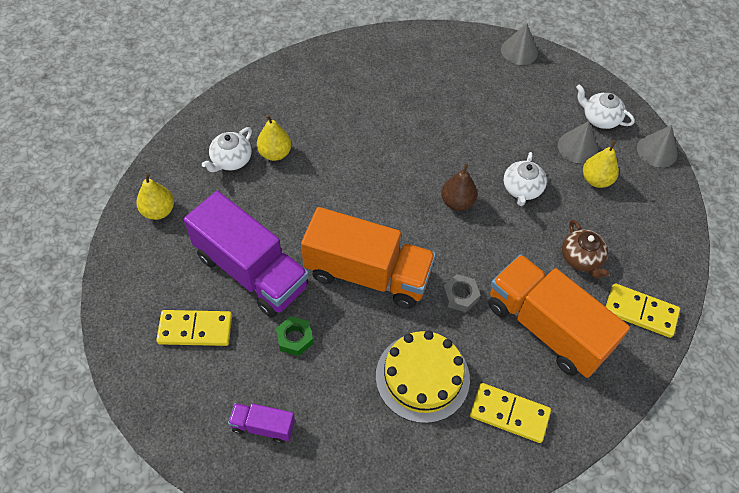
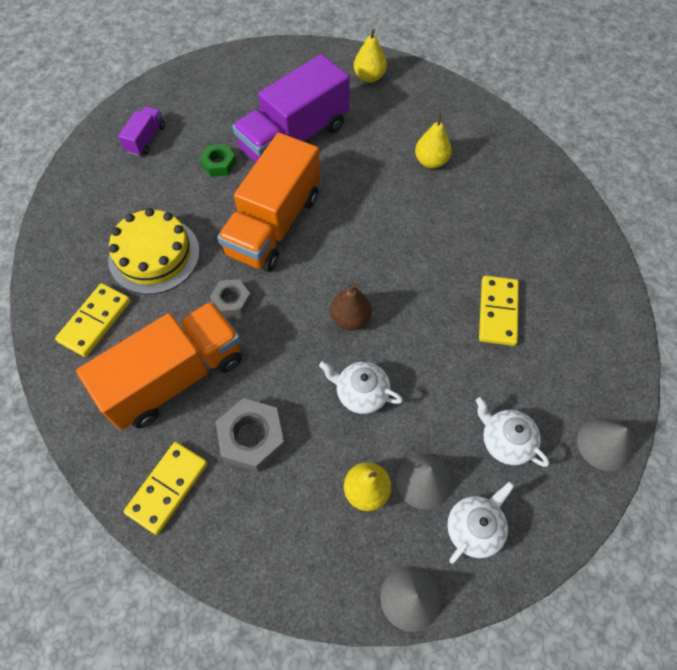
camera: 100 degrees right, 5 degrees up
(195, 329) = (244, 100): yellow domino -> yellow domino (498, 312)
(231, 160) = (424, 127): white teapot -> white teapot (505, 441)
(581, 258) = (252, 438): brown teapot -> grey nut

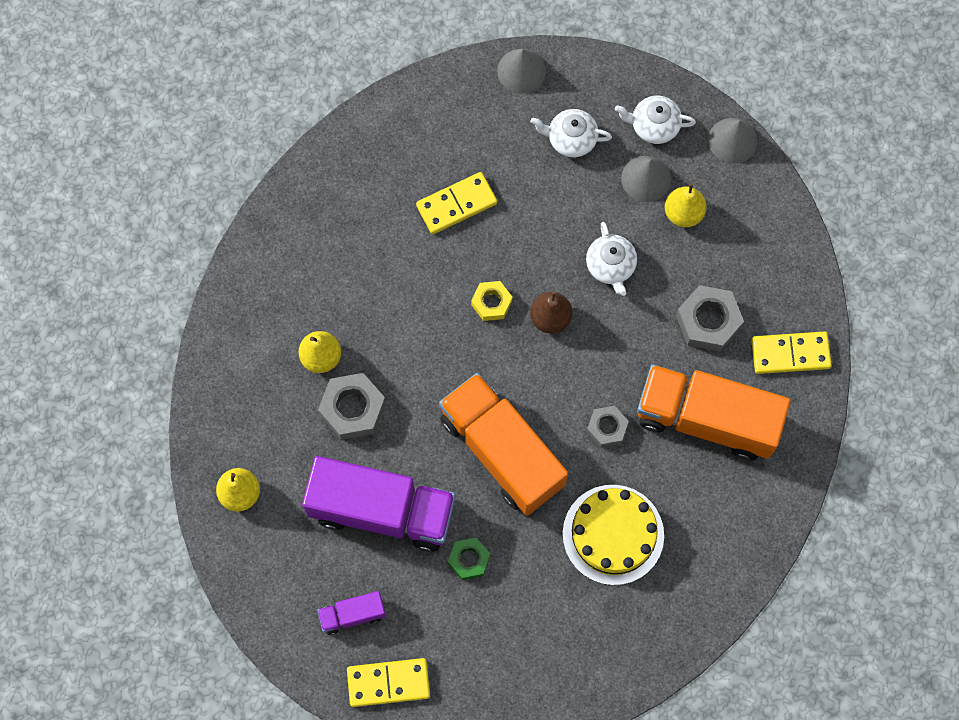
camera: 125 degrees left, 10 degrees up
(95, 321) = (711, 528): yellow domino -> yellow domino (388, 682)
(146, 139) = (490, 662): purple truck -> purple truck (352, 615)
(274, 224) = (502, 451): orange truck -> orange truck turned 120 degrees counterclockwise
(378, 159) = (352, 409): none -> grey nut
(394, 286) = (491, 303): none -> yellow nut
(505, 441) = (571, 139): white teapot -> white teapot turned 90 degrees clockwise

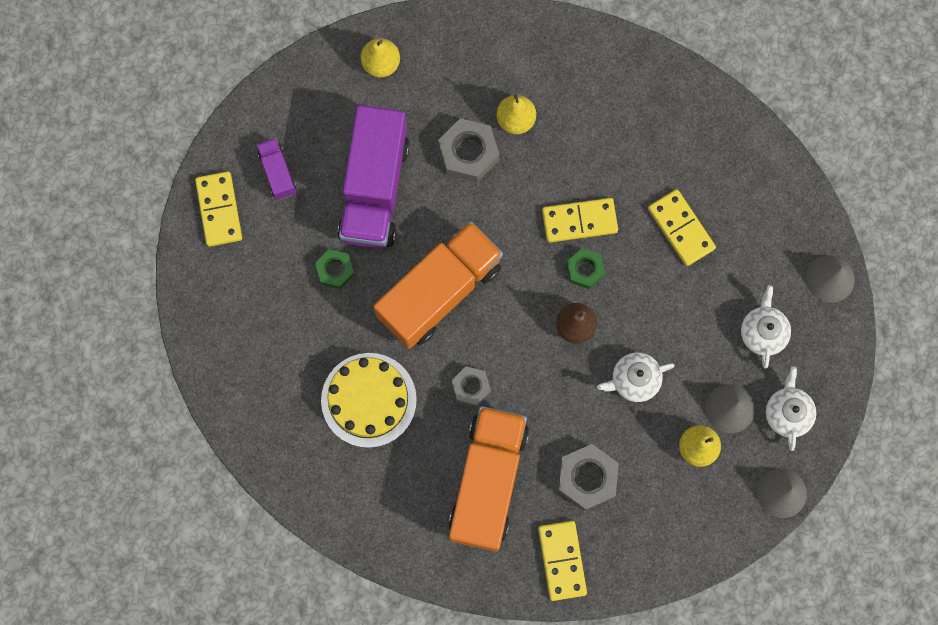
camera: 85 degrees right, 5 degrees up
(438, 303) = (579, 221): none -> yellow domino
(491, 303) = (584, 270): yellow nut -> green nut

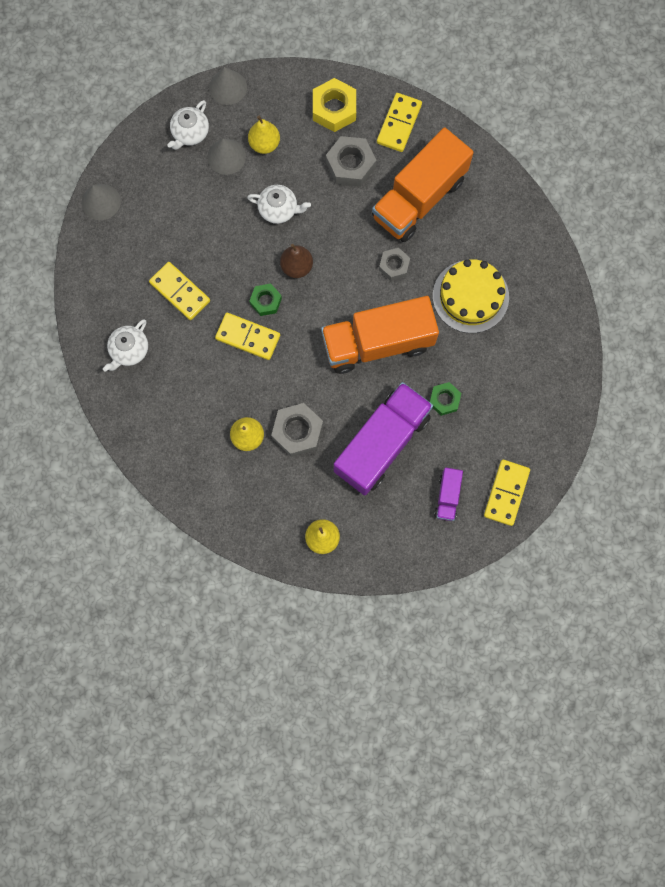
camera: 150 degrees left, 0 degrees up
(646, 536) = (334, 109): none -> yellow nut
(681, 228) = (180, 292): yellow domino -> yellow domino turned 45 degrees counterclockwise
(762, 332) = (171, 192): white teapot -> white teapot (129, 350)

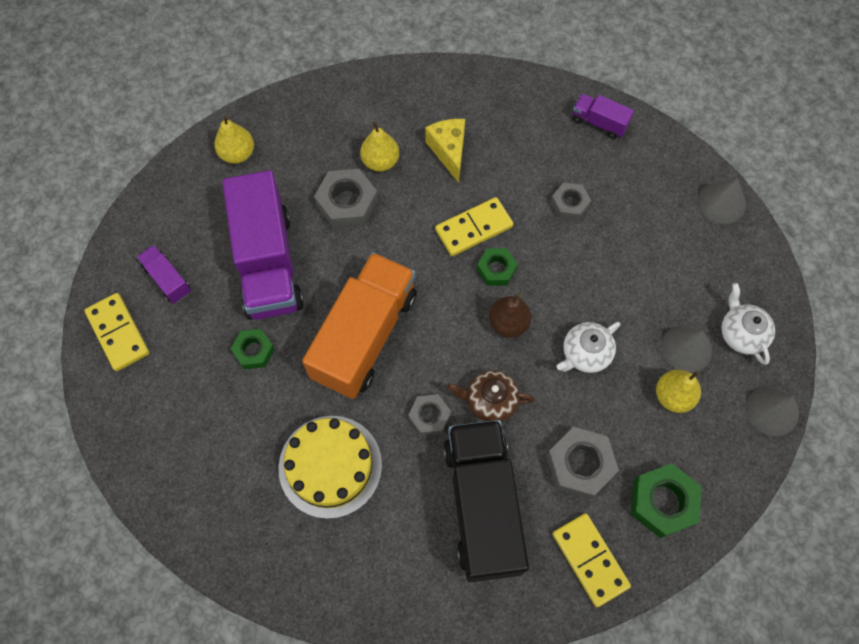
camera: 130 degrees right, 10 degrees down
(97, 319) = (599, 123): none -> purple truck
(129, 350) = (546, 127): white teapot -> none
(180, 292) = (569, 204): yellow domino -> grey nut
(202, 399) = (449, 151): none -> yellow cheese
(334, 109) = (662, 502): yellow nut -> green nut
(355, 240) = (490, 401): none -> brown teapot
(419, 198) = (482, 505): orange truck -> black truck

